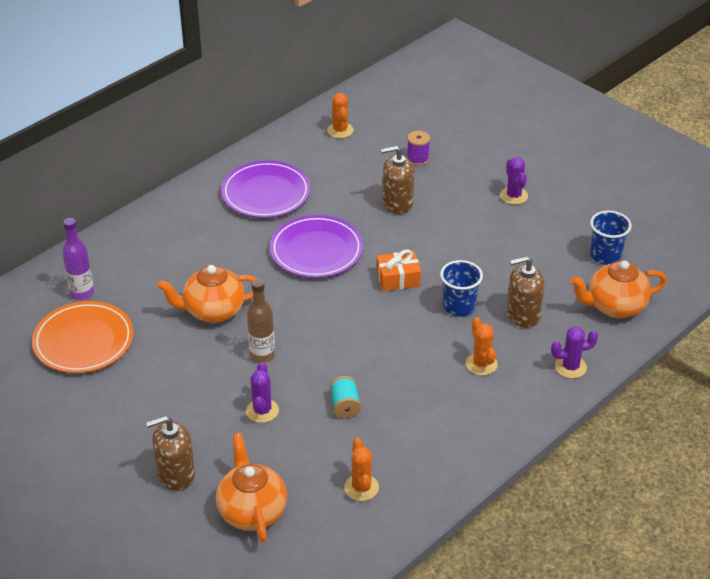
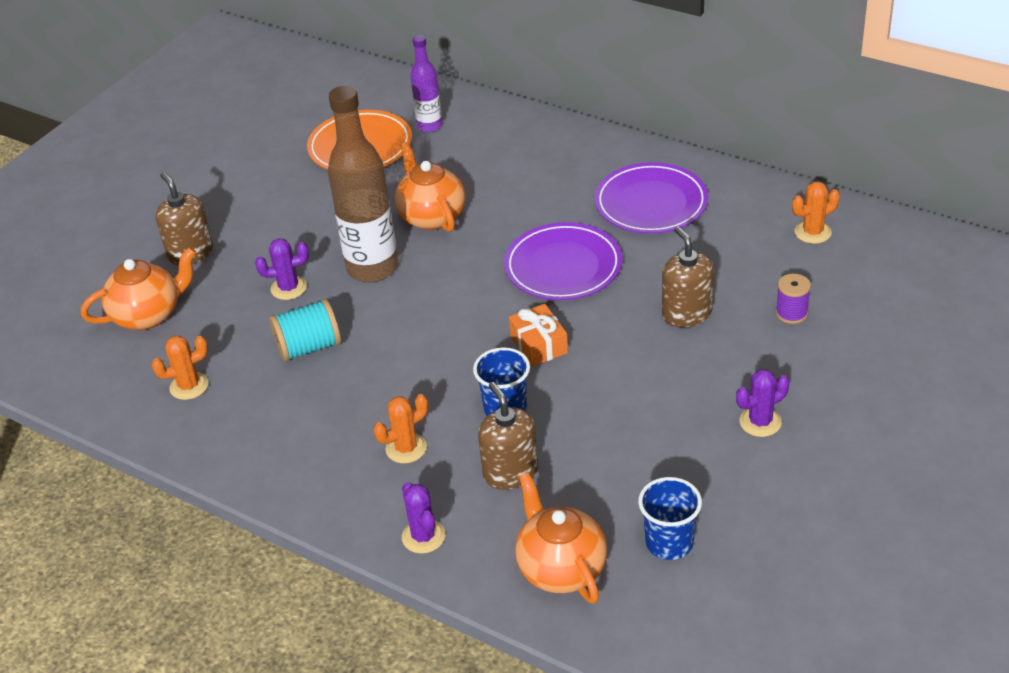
camera: 80 degrees right, 0 degrees up
(262, 355) = (372, 268): brown bottle -> brown bottle, size x1.83
(345, 406) = (309, 347): turquoise spool -> turquoise spool, size x1.51

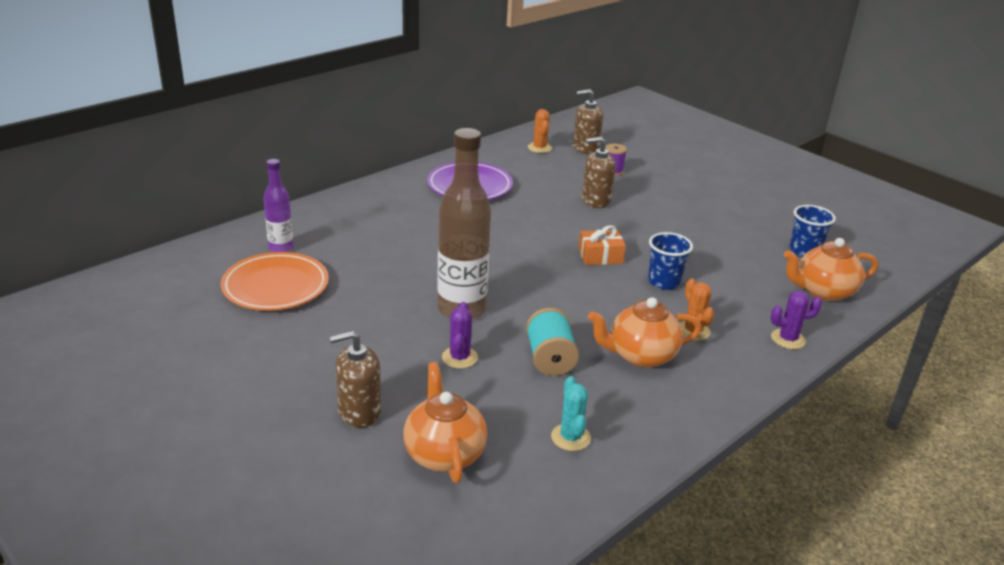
camera: 80 degrees left, 10 degrees down
(189, 386) = (570, 437): orange cactus -> turquoise cactus
(431, 216) = (412, 270): orange teapot -> orange teapot (640, 356)
(510, 472) = (730, 292): brown soap dispenser -> brown soap dispenser (585, 148)
(563, 266) = (518, 230): purple plate -> none
(760, 422) = (707, 202): purple cactus -> none

